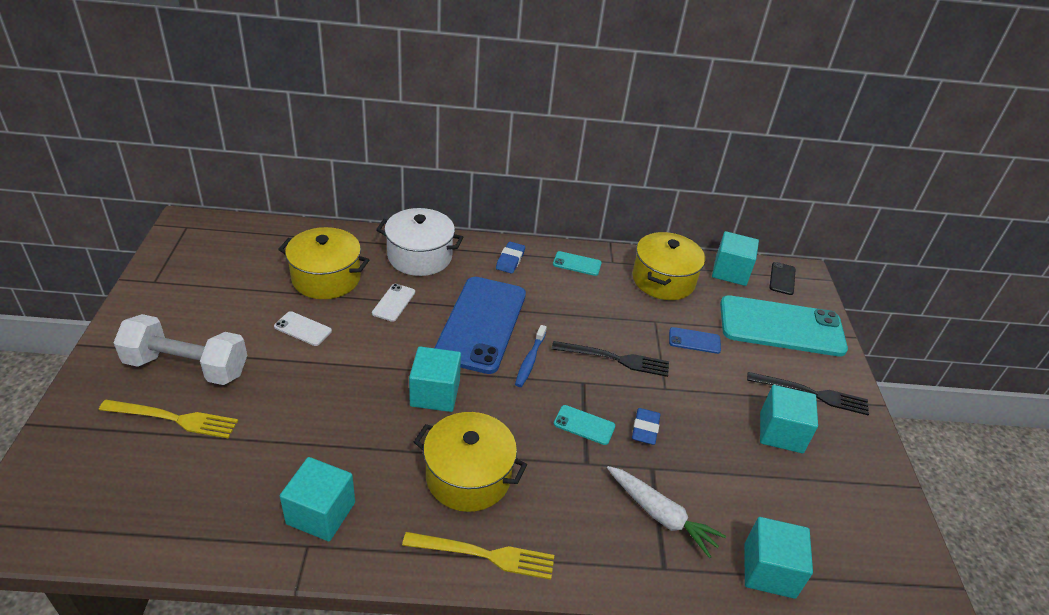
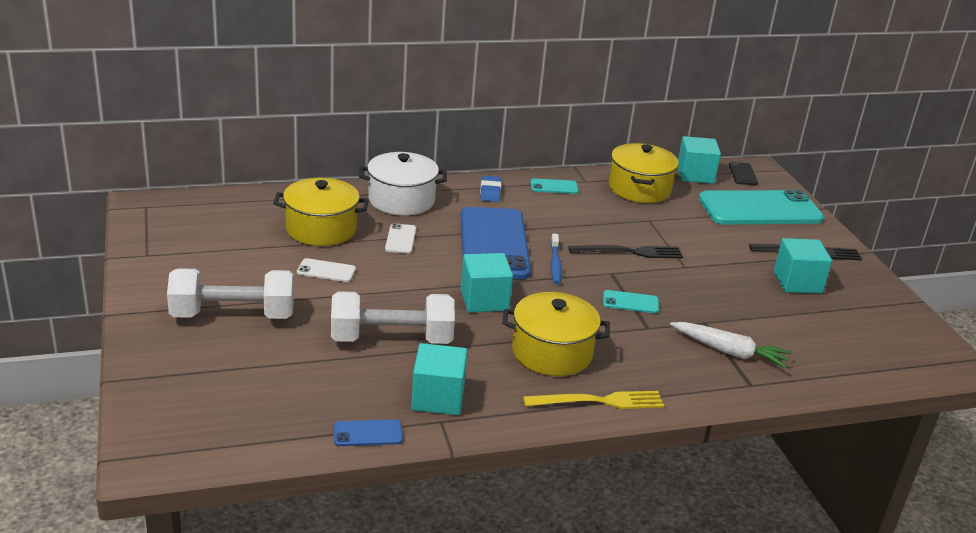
camera: 15 degrees left, 10 degrees down
(173, 419) = (249, 355): yellow fork -> none
(317, 426) = (391, 339): none -> white dumbbell
(645, 429) = (684, 297): blue eraser -> none
(694, 341) = (691, 229): blue phone -> blue phone (368, 433)
(769, 570) = (834, 372): turquoise cube -> none

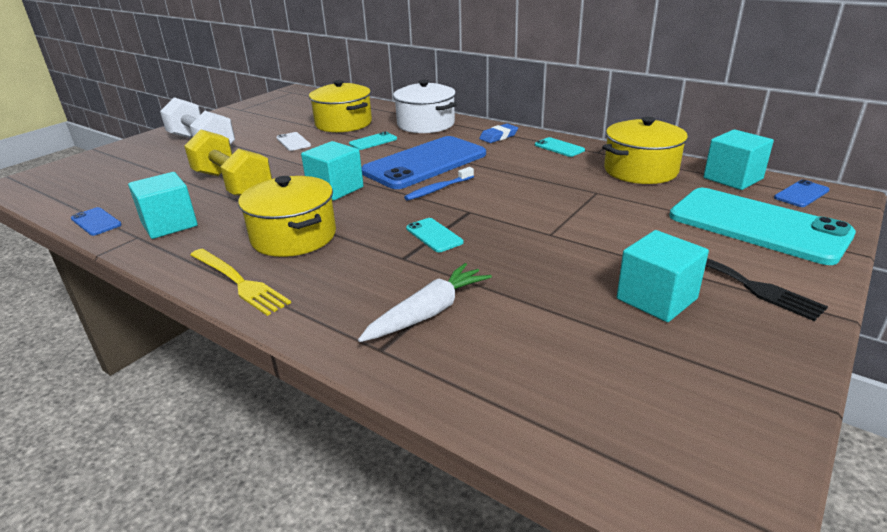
camera: 55 degrees right, 0 degrees up
(391, 339) = (232, 185): white dumbbell -> yellow dumbbell
(400, 239) = (373, 141): white phone -> turquoise phone
(629, 252) = (520, 205): black fork -> none
(729, 352) = (428, 312): white carrot -> white carrot turned 120 degrees counterclockwise
(742, 174) = (801, 194): black phone -> blue phone

